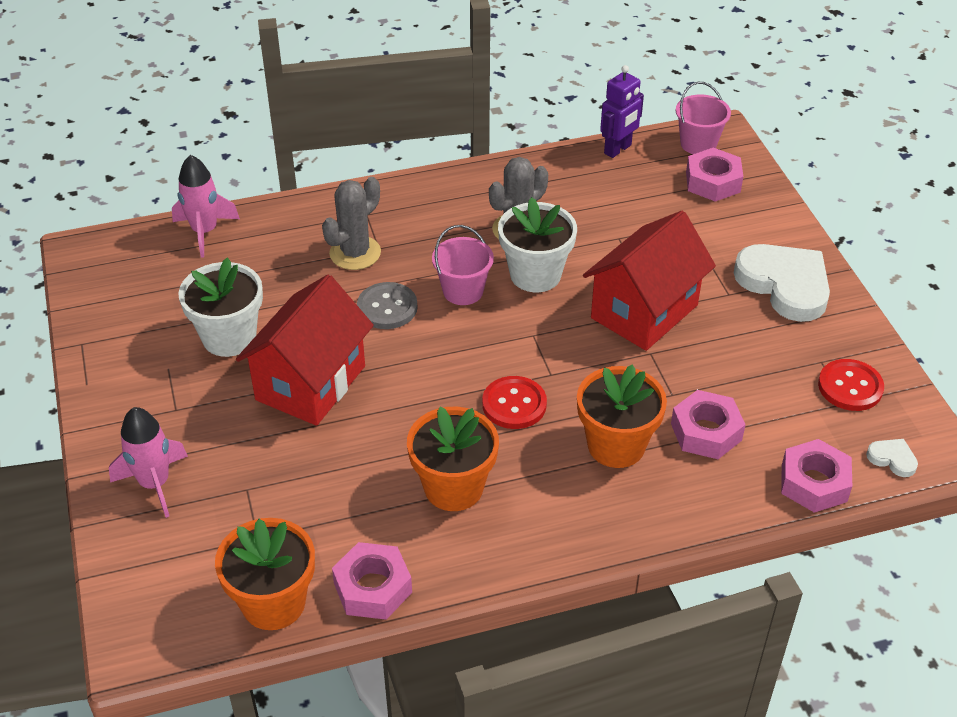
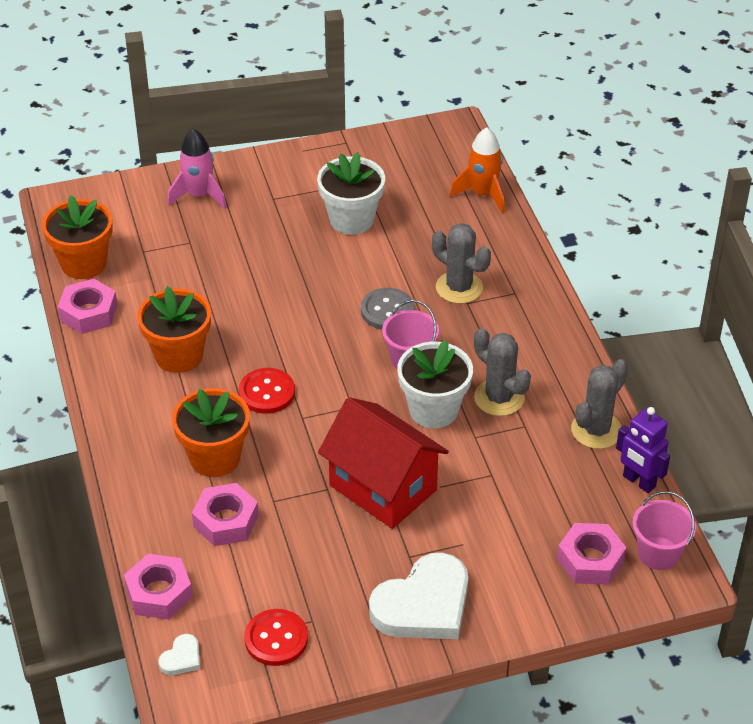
camera: 90 degrees right, 0 degrees up
(205, 232) = (483, 194): pink rocket -> orange rocket
(310, 383) = (298, 269): red house -> none
(557, 170) = (596, 430): none -> grey cactus

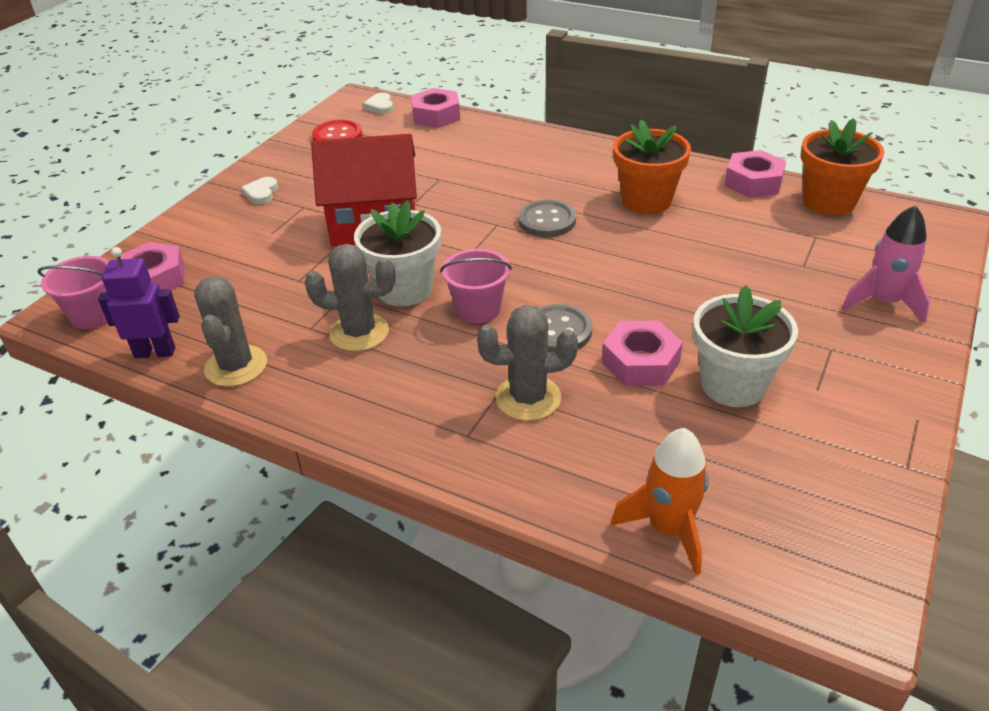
camera: 135 degrees right, 5 degrees down
(215, 457) = (514, 173): orange flower pot -> none
(226, 521) = (452, 155): pink nut -> pink nut (640, 362)
(267, 392) = (547, 221): red button -> grey button
(423, 604) = (261, 193): white heart -> white heart, size x0.43

